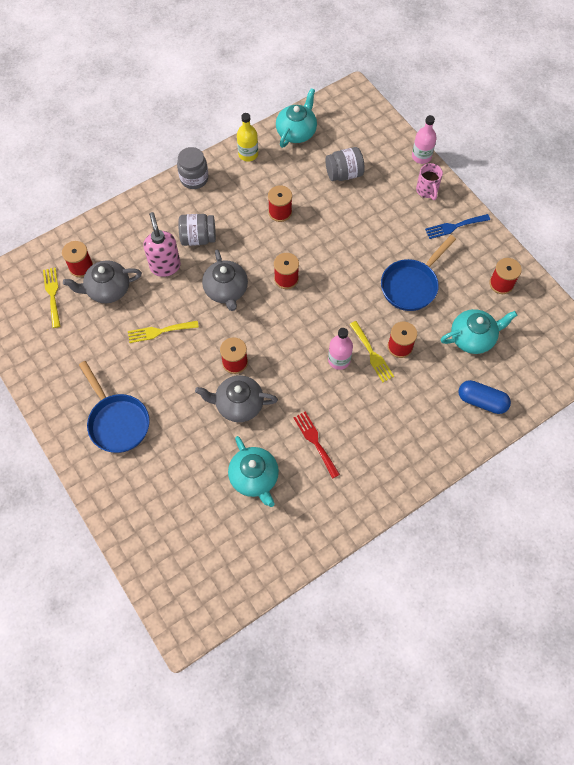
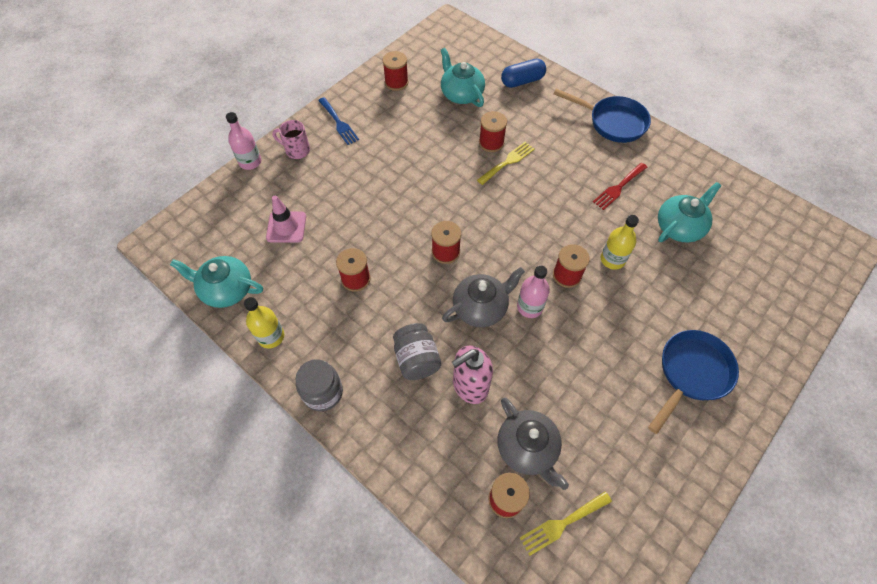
camera: 105 degrees left, 5 degrees down
(159, 331) = (561, 364): yellow fork -> none
(238, 404) = (612, 259): grey teapot -> yellow bottle
(339, 360) = (525, 186): pink bottle -> pink bottle (529, 307)
(344, 174) = (286, 227): grey jar -> pink traffic cone
(411, 285) = (419, 145): blue pan -> blue pan (613, 122)
(427, 190) = (297, 150): pink mug -> pink mug turned 135 degrees counterclockwise
(481, 401) = (522, 81): blue capsule -> blue capsule turned 60 degrees clockwise

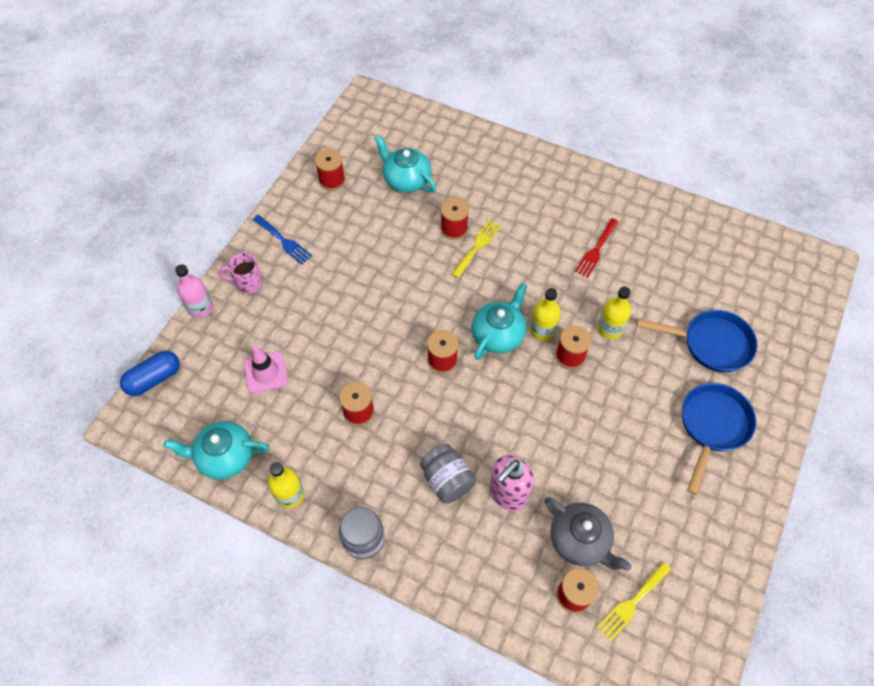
camera: 15 degrees left, 0 degrees up
(481, 307) = (495, 410): grey teapot -> none
(522, 81) = (466, 151): blue capsule -> blue capsule (154, 379)
(529, 307) = (543, 398): pink bottle -> none
(547, 246) = (542, 330): none -> yellow bottle
(613, 122) = (572, 179): blue pan -> blue pan (711, 344)
(679, 227) = (665, 279): turquoise teapot -> turquoise teapot (498, 334)

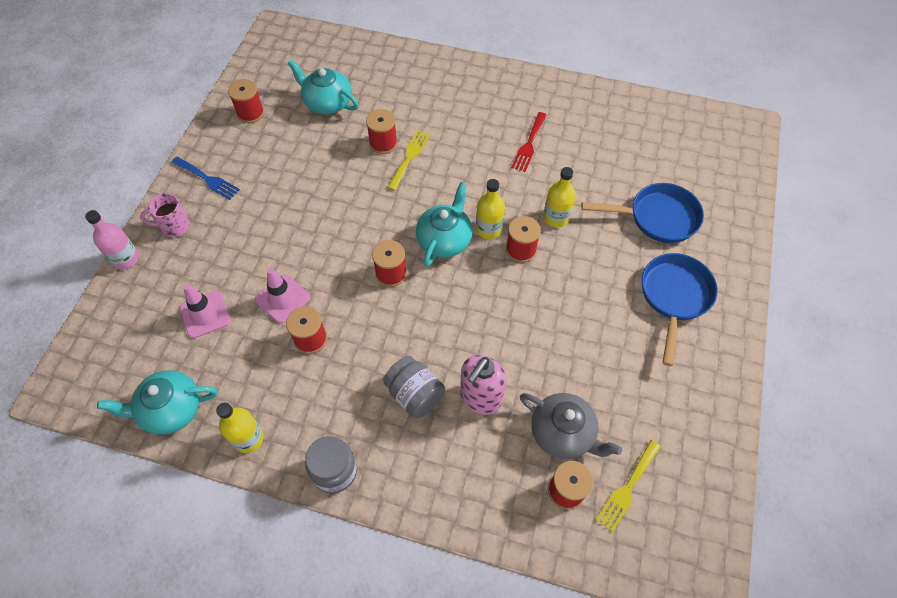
camera: 10 degrees left, 0 degrees up
(154, 379) = (83, 340): blue capsule -> none
(338, 369) = (282, 299): none -> pink traffic cone

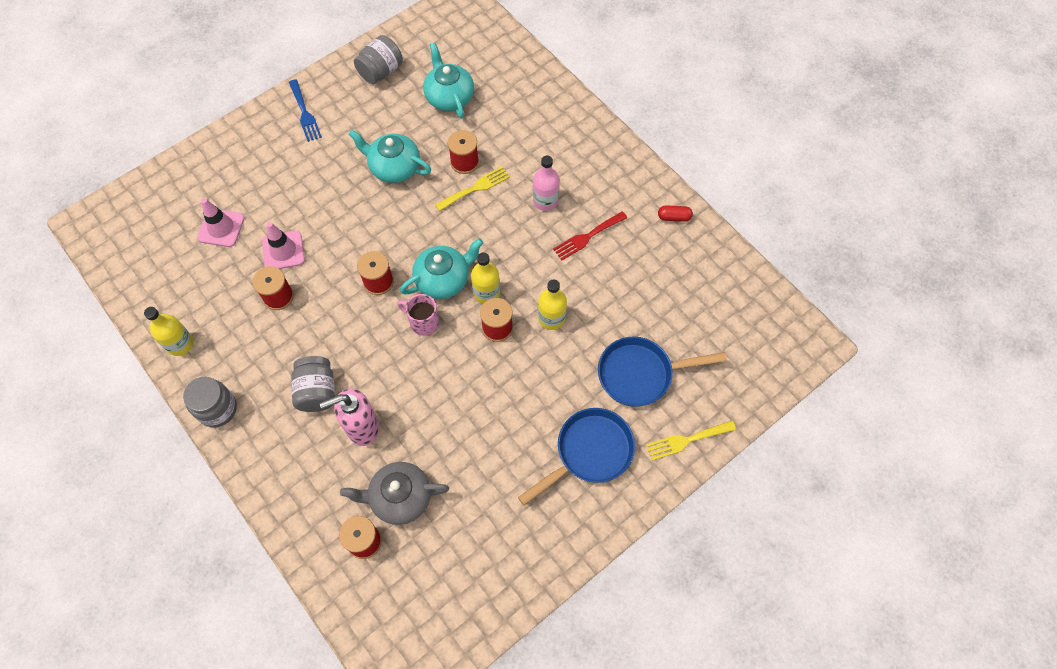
camera: 35 degrees right, 5 degrees up
(126, 258) = (200, 147): pink bottle -> pink bottle (545, 200)
(171, 409) = (146, 287): turquoise teapot -> turquoise teapot (394, 167)
(174, 226) = (252, 140): pink mug -> pink mug (423, 322)
(250, 113) = (381, 71): red spool -> grey jar
(563, 433) = (400, 497): grey teapot -> grey teapot turned 105 degrees clockwise
(578, 96) = (674, 217): none -> red capsule
(627, 488) = (410, 573): yellow fork -> yellow fork (686, 440)
(657, 217) = (640, 374): blue pan -> blue pan turned 135 degrees clockwise

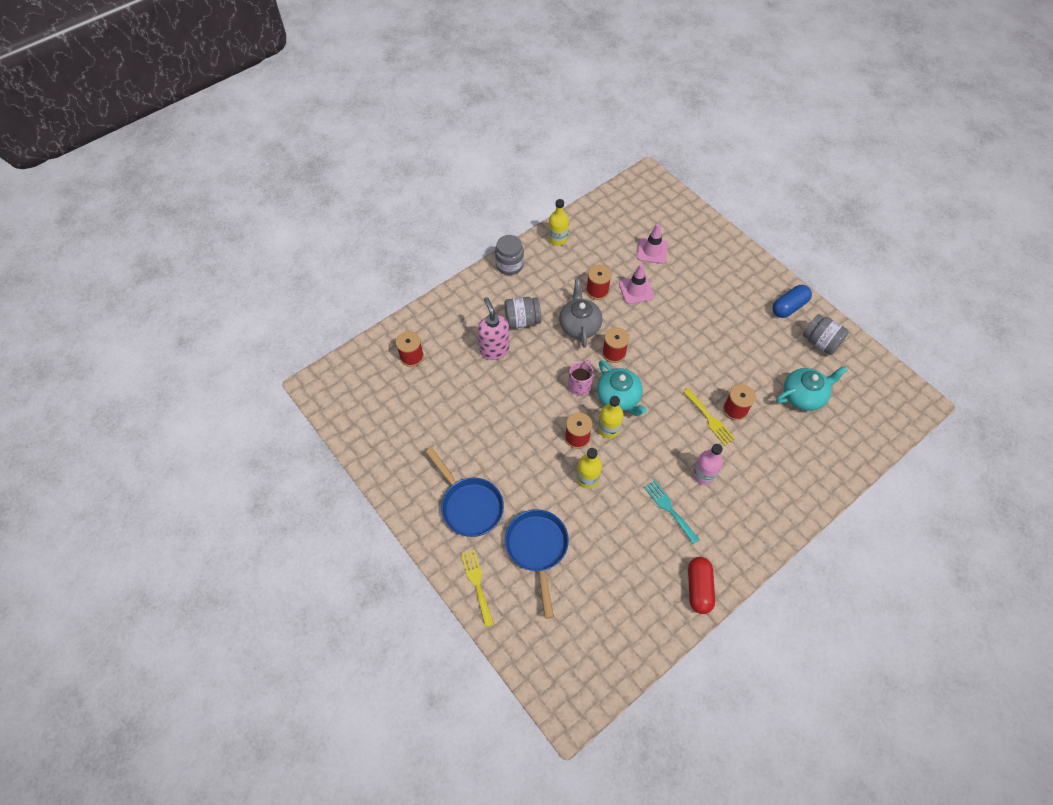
camera: 90 degrees right, 5 degrees down
(305, 113) = (765, 292): blue fork -> none
(329, 94) = (788, 307): none -> blue capsule
(394, 167) = (722, 357): turquoise teapot -> none
(400, 497) = (441, 376): grey teapot -> grey teapot (579, 325)
(587, 237) = (669, 509): red fork -> turquoise fork
(674, 217) = (699, 588): red capsule -> red capsule, size x1.69

